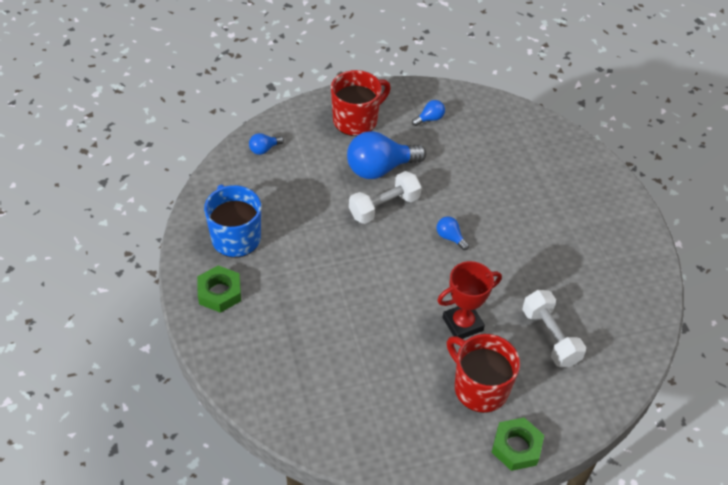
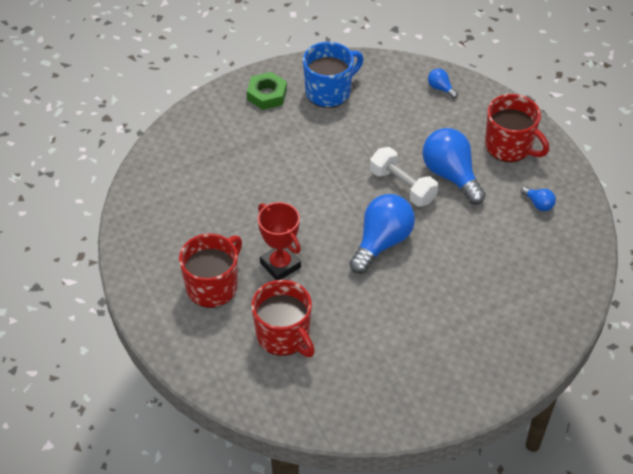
camera: 80 degrees right, 0 degrees up
(450, 237) = (382, 242): blue light bulb -> blue light bulb, size x2.19
(516, 447) = (157, 320): green nut -> none
(550, 337) = (284, 336): white dumbbell -> red mug

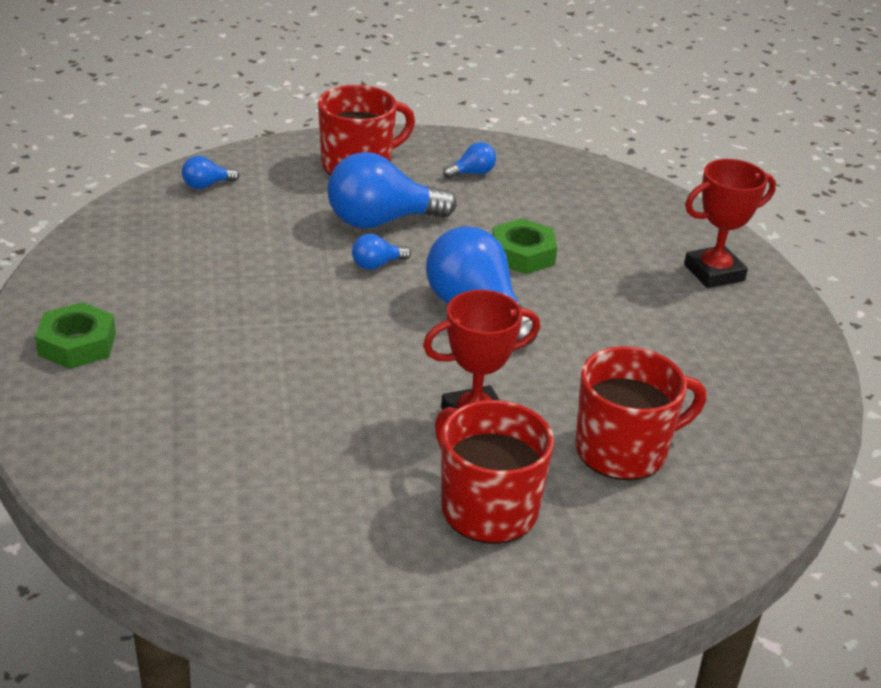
camera: 75 degrees left, 15 degrees down
(329, 92) = (127, 280): blue mug -> none
(402, 186) = (376, 265): white dumbbell -> blue light bulb
(455, 251) = (522, 254): none -> green nut
(493, 356) = (714, 273): none -> red trophy

